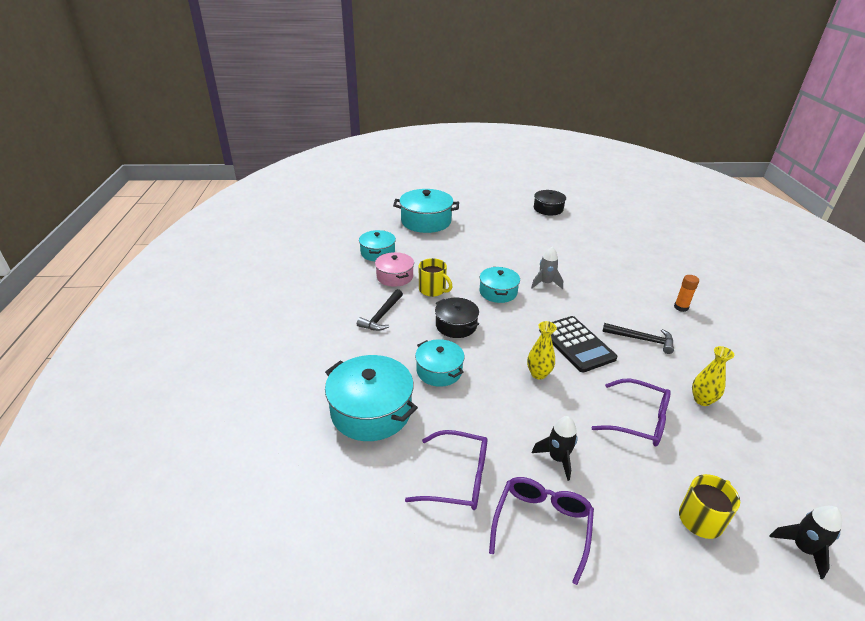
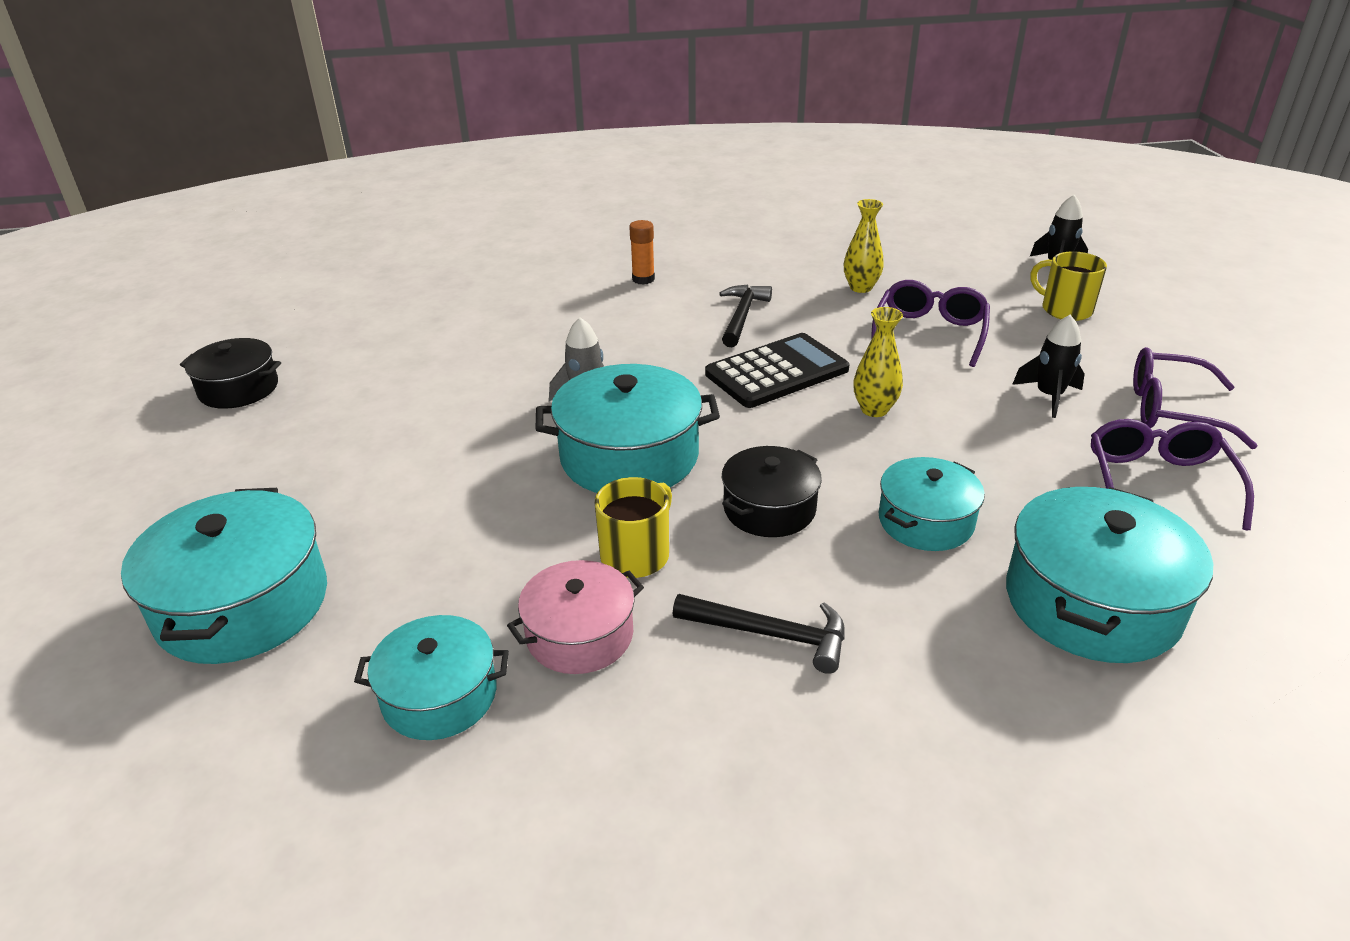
camera: 95 degrees left, 0 degrees up
(498, 292) = (629, 456): turquoise pot -> turquoise pot, size x1.61

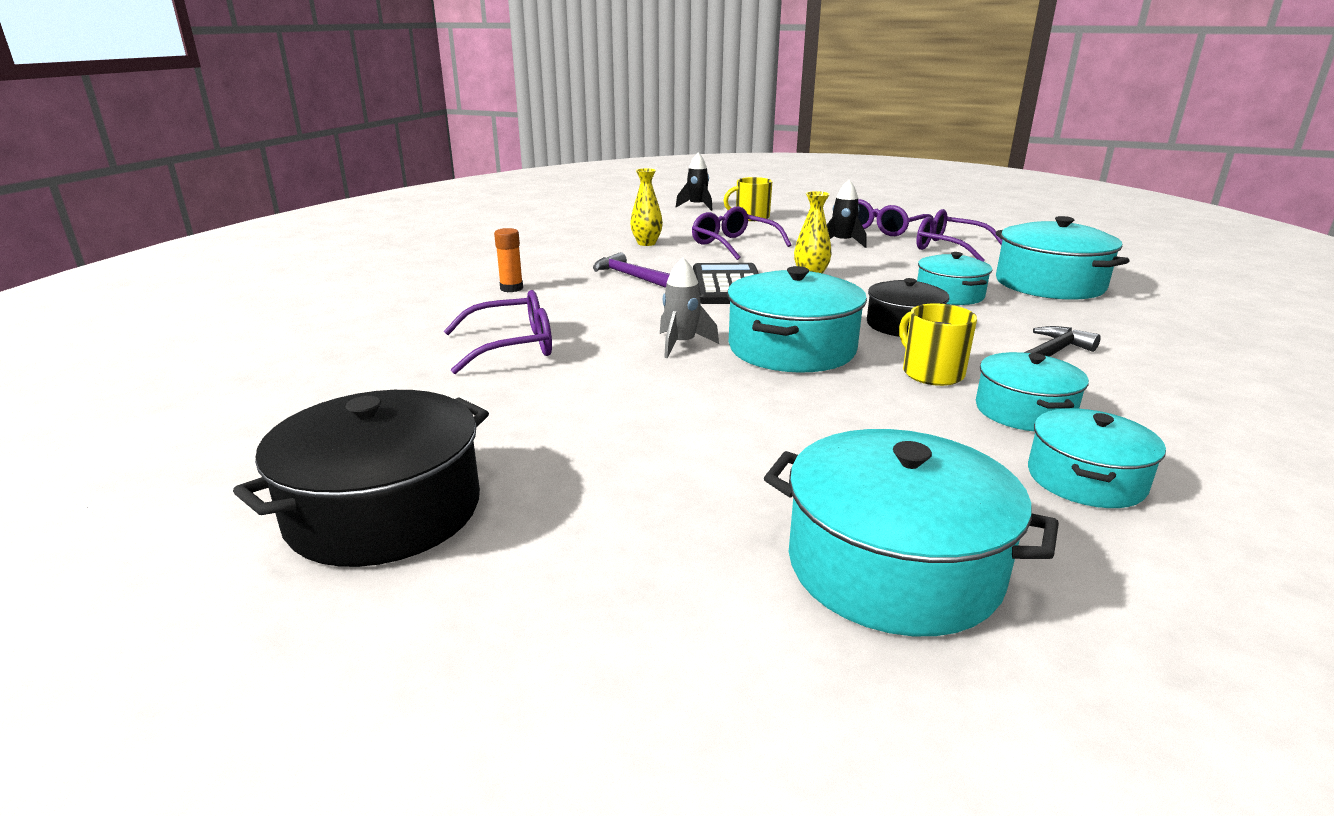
camera: 60 degrees left, 10 degrees down
(239, 389) = (384, 511): black pot -> black pot, size x1.61
(514, 330) = (512, 346): none -> purple glasses
(580, 635) = (1024, 411): pink pot -> turquoise pot
(742, 316) = (631, 276): black hammer -> purple hammer

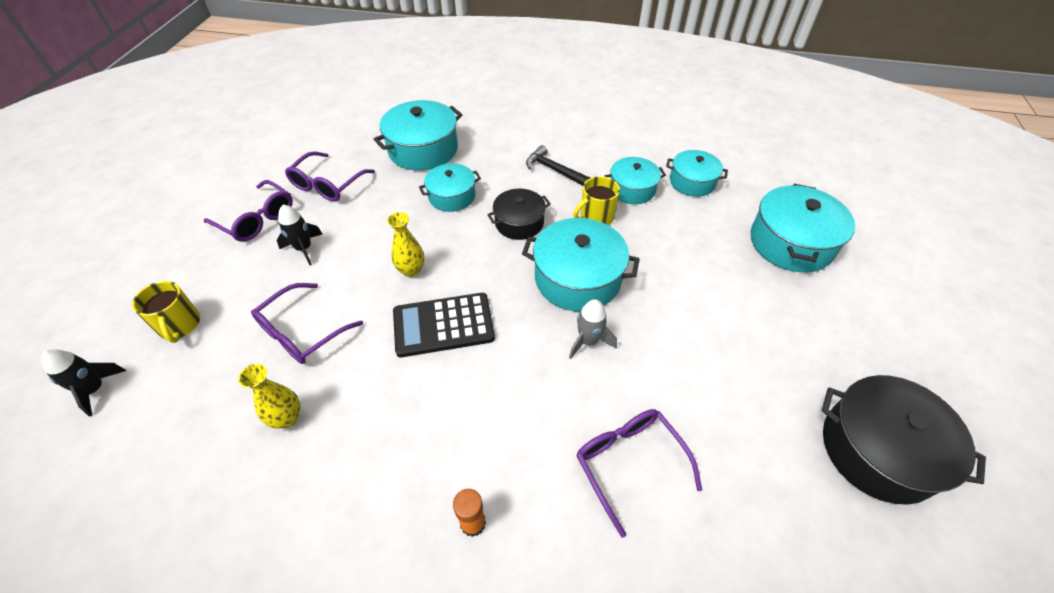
camera: 100 degrees left, 25 degrees up
(631, 276) = (420, 409): purple hammer -> none

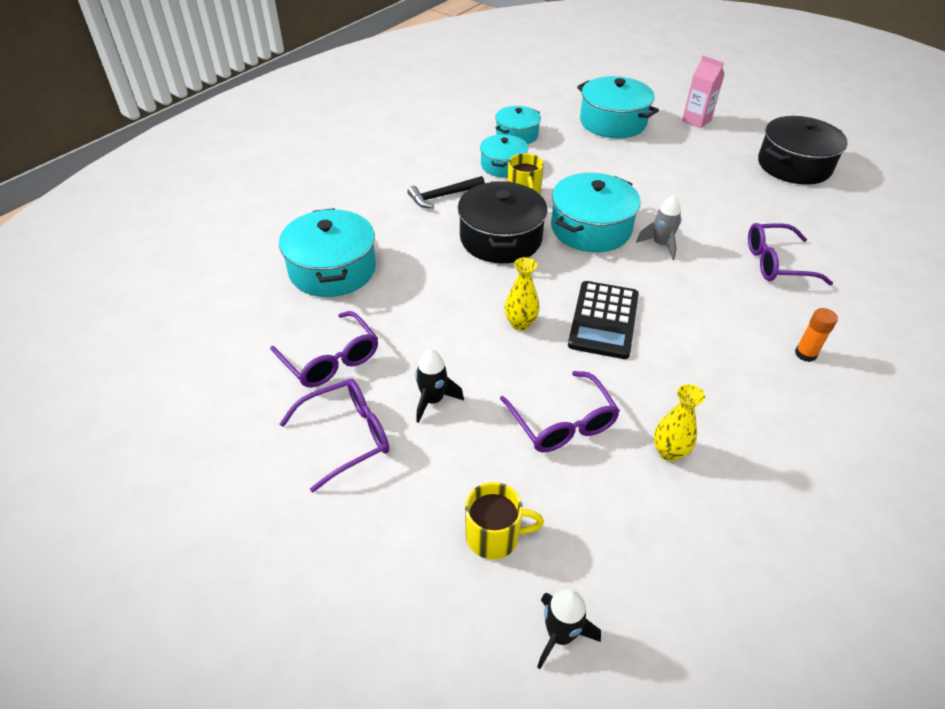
camera: 65 degrees left, 5 degrees down
(452, 196) = (430, 269): turquoise pot -> none
(519, 223) = (501, 238): black pot -> black pot, size x1.61
(879, 317) = (696, 121): none -> pink carton

